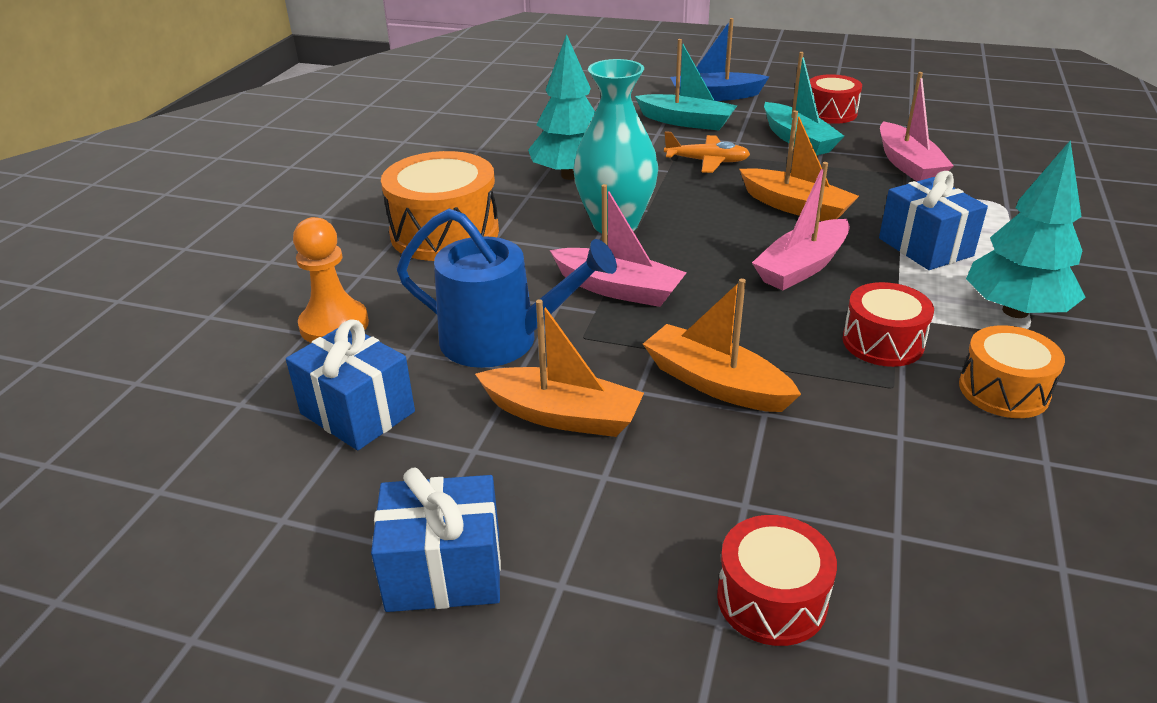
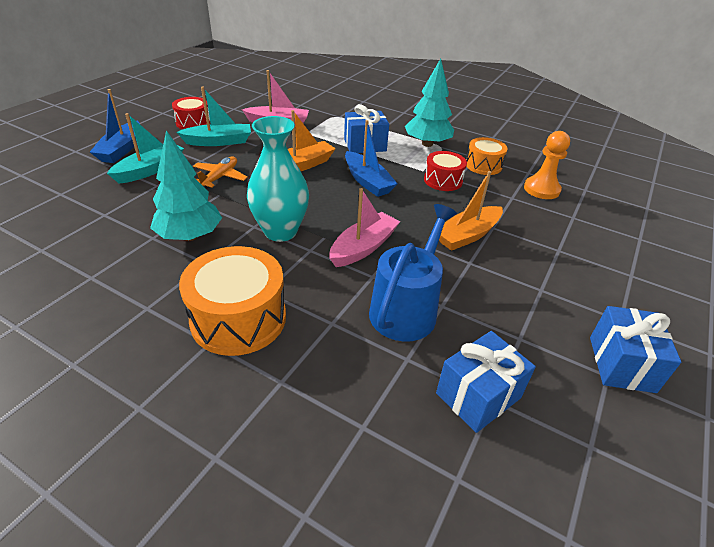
camera: 80 degrees left, 5 degrees up
(334, 325) = (357, 405): orange pawn -> orange pawn (541, 189)
(562, 415) = (490, 295): orange boat -> none
(771, 599) = (616, 258): red drum -> none
(801, 267) = (367, 181): pink boat -> blue boat

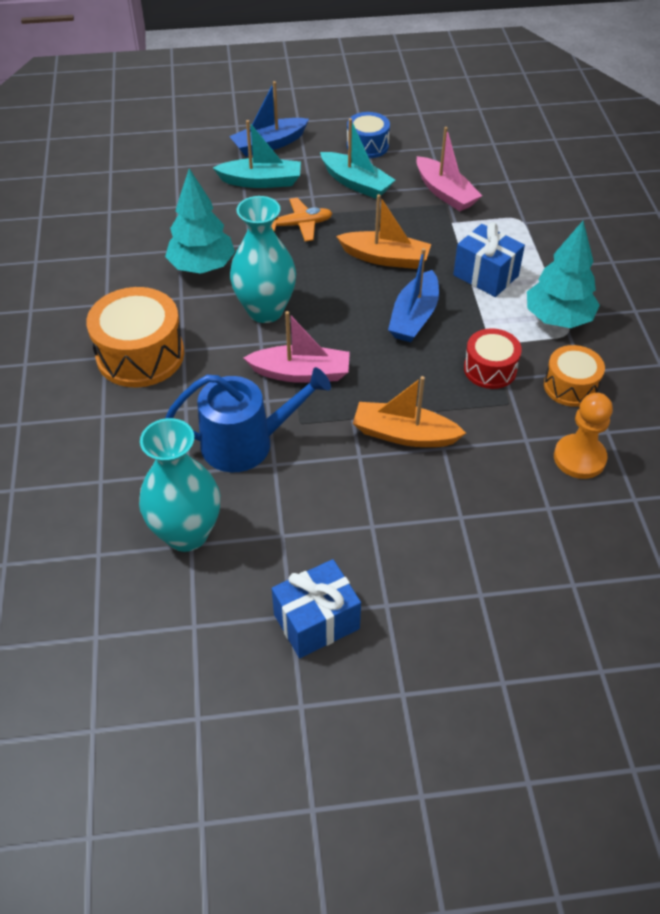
camera: 55 degrees right, 10 degrees up
(193, 123) = (367, 146): red drum -> blue drum
(478, 396) = (186, 533): blue gift -> turquoise vase

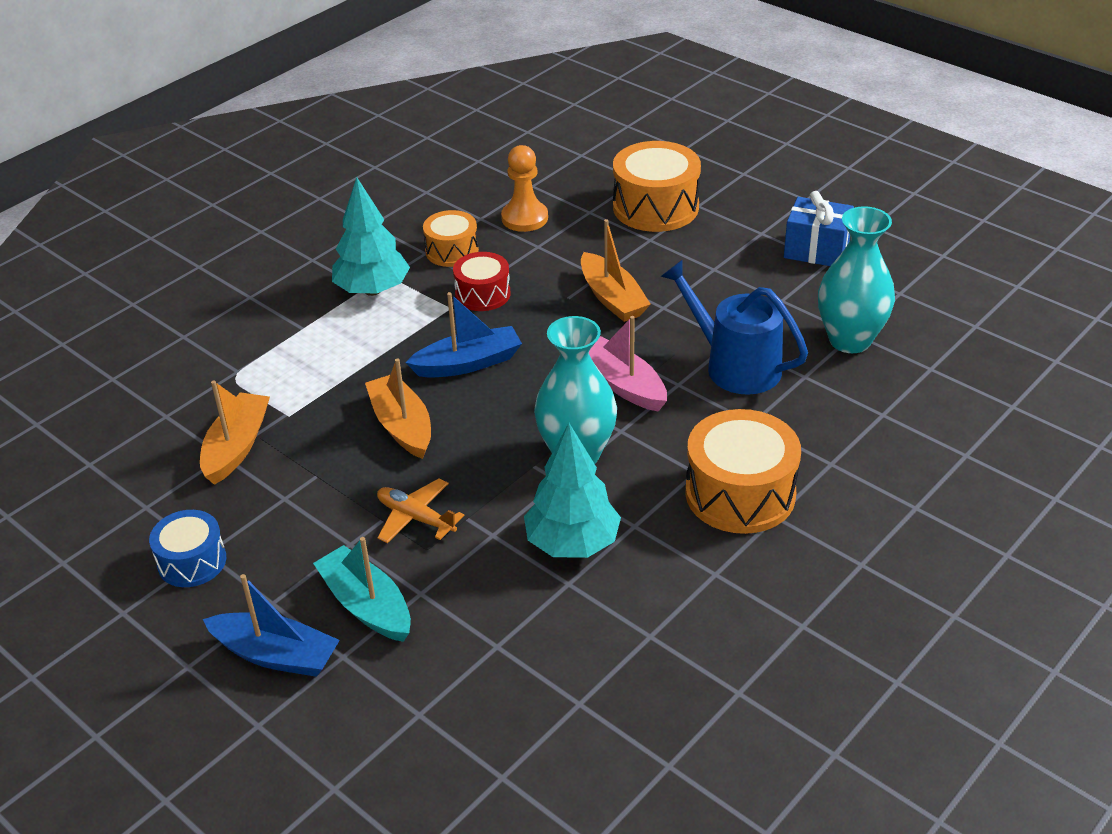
camera: 130 degrees left, 10 degrees down
(356, 183) = (287, 523): turquoise boat -> none
(445, 193) = (237, 446): pink boat -> orange boat
(485, 275) = (356, 353): blue gift -> none
(509, 559) = (655, 207): none -> orange drum

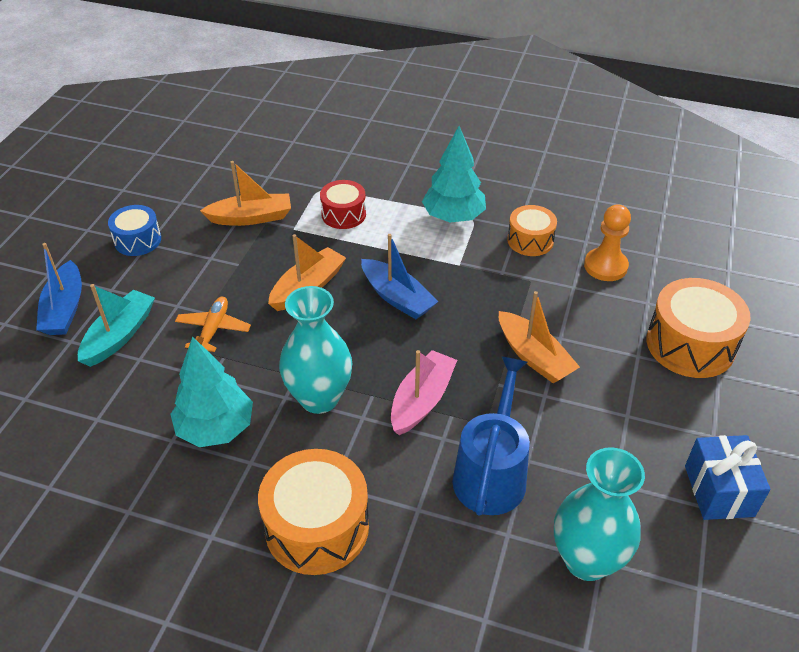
camera: 65 degrees right, 5 degrees up
(483, 294) = (487, 276): red drum -> red drum (343, 214)
(612, 298) = (534, 357): orange boat -> orange boat turned 75 degrees counterclockwise

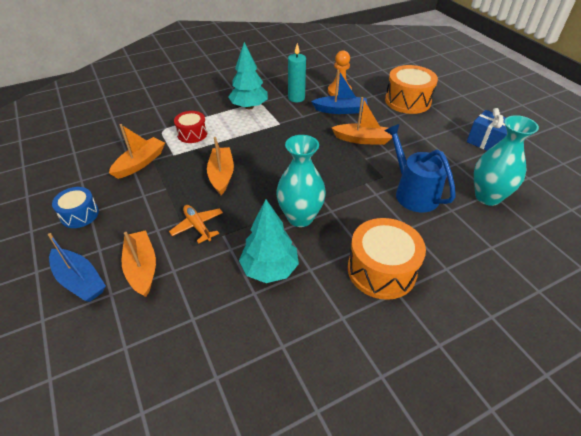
camera: 45 degrees left, 0 degrees up
(119, 335) = (142, 268): turquoise boat -> orange boat
(397, 297) = (272, 153): blue boat -> blue boat (340, 110)
(422, 400) = (345, 185): pink boat -> none
(530, 240) = (296, 98): orange drum -> turquoise candle

